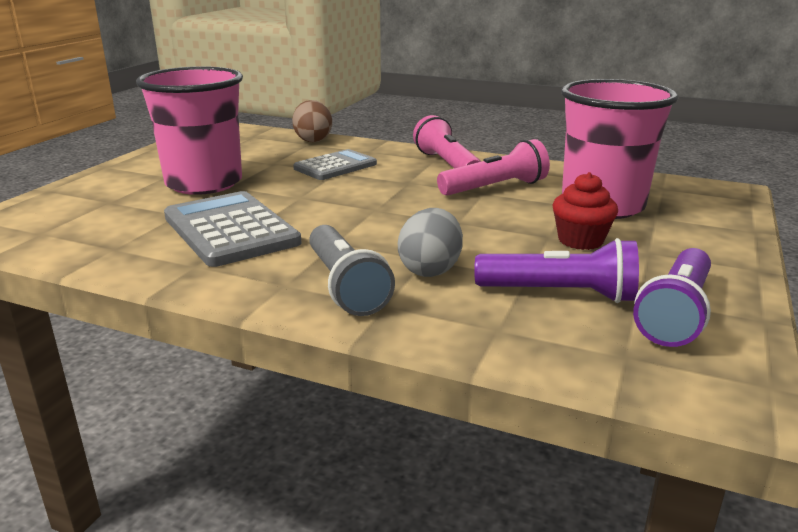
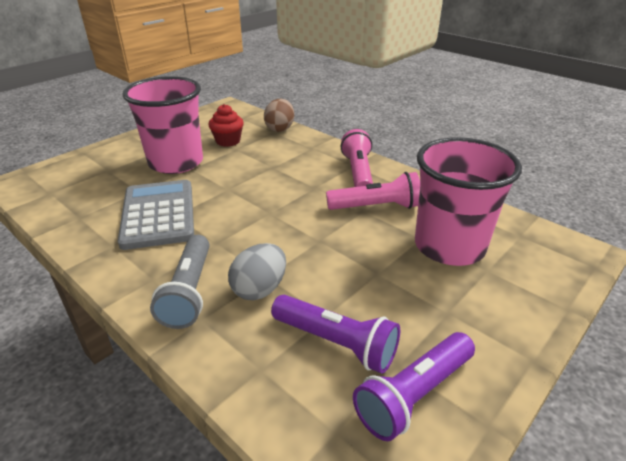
camera: 20 degrees right, 10 degrees up
(335, 166) = (274, 160): grey calculator -> none
(580, 240) = (399, 284): red cupcake -> red cupcake (228, 141)

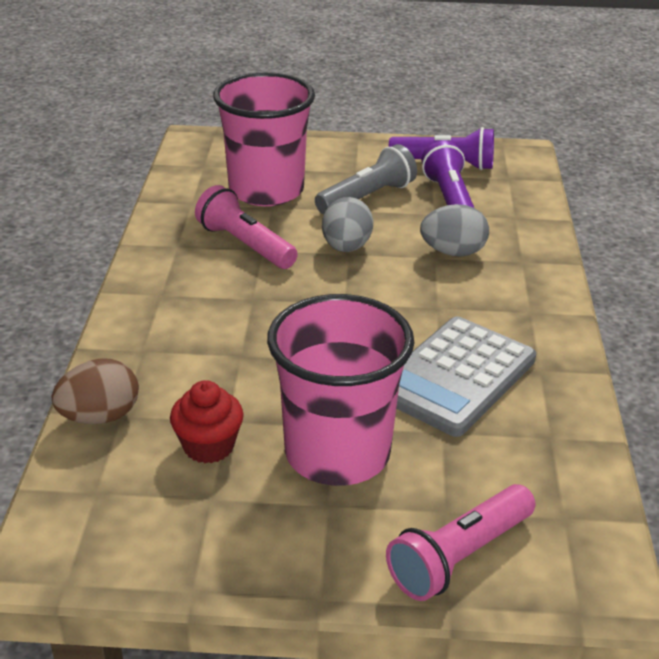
camera: 130 degrees left, 0 degrees up
(189, 292) = (509, 283): grey flashlight -> grey flashlight (367, 197)
(327, 243) = (346, 247): none -> grey egg
(358, 172) = (177, 283): pink flashlight -> pink flashlight (459, 556)

